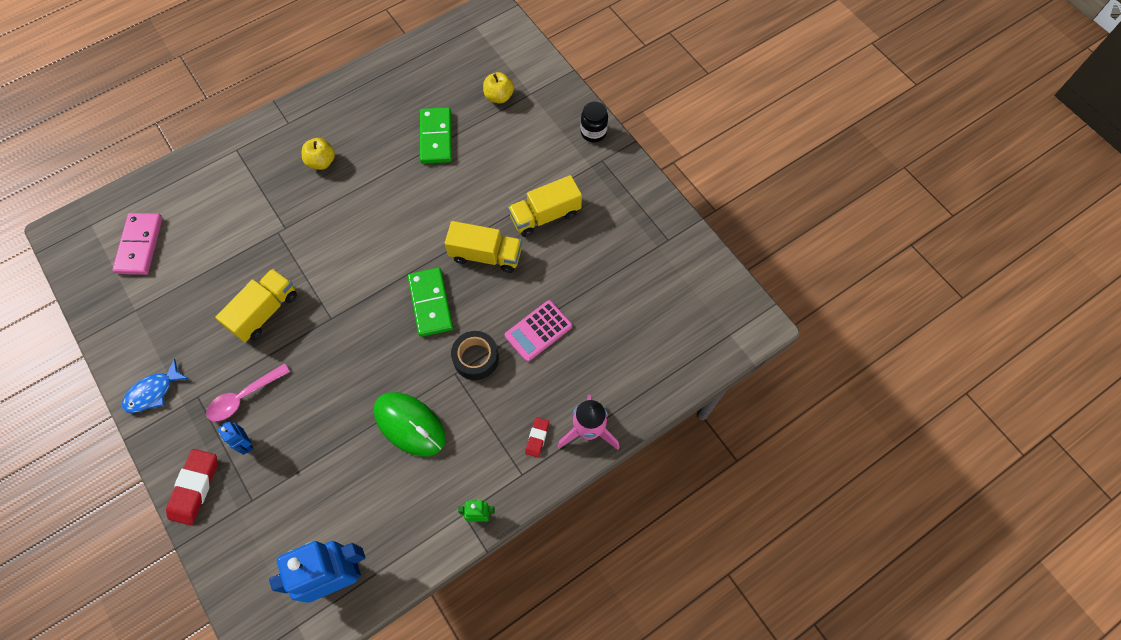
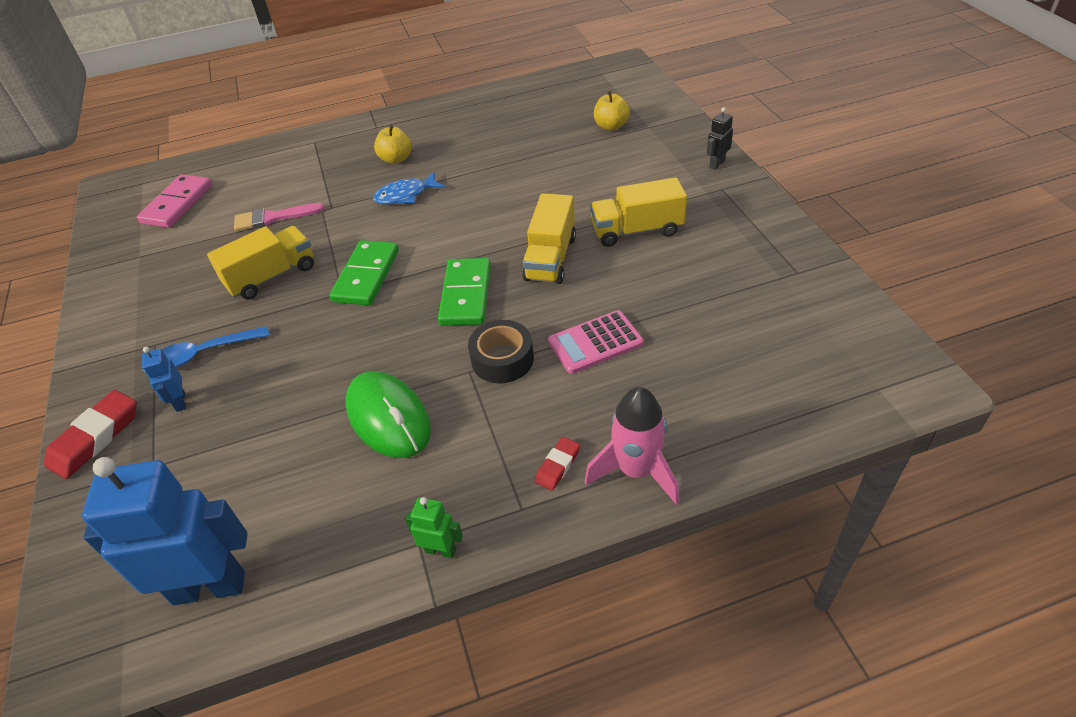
camera: 20 degrees right, 20 degrees down
(153, 392) = (110, 332): blue fish -> blue fish (405, 195)
(237, 248) = (273, 218): none -> pink brush
(243, 397) = (204, 353): pink spoon -> blue spoon
(436, 137) = (529, 151): green domino -> green domino (366, 276)
(485, 255) = (550, 258): yellow truck -> yellow truck turned 75 degrees clockwise
(593, 132) = (716, 164): black jar -> black robot

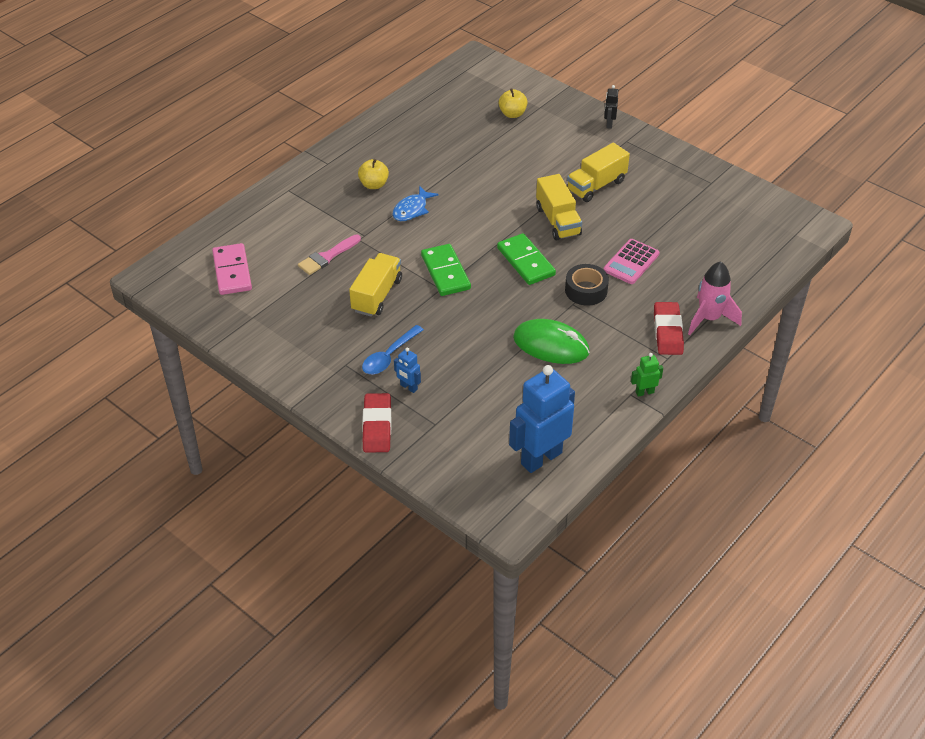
camera: 35 degrees left, 0 degrees up
(557, 466) = (667, 332): red eraser -> red eraser, size x1.83

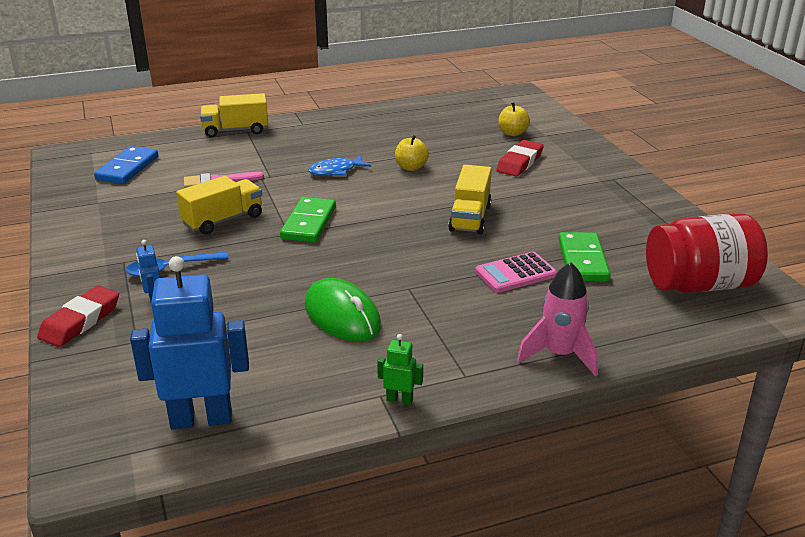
camera: 30 degrees right, 15 degrees down
(232, 271) = (128, 168): pink domino -> blue domino
(374, 184) = (324, 146): yellow apple -> yellow apple (411, 167)
(526, 261) = (399, 239): green domino -> green domino (583, 260)
(586, 290) = (436, 281): black tape -> none
(596, 186) = (543, 202): yellow truck -> yellow truck (236, 130)
(609, 124) = (606, 162): black robot -> none
(667, 332) = (493, 350): red eraser -> red eraser (519, 162)
(750, 226) = (699, 285): none -> red jar

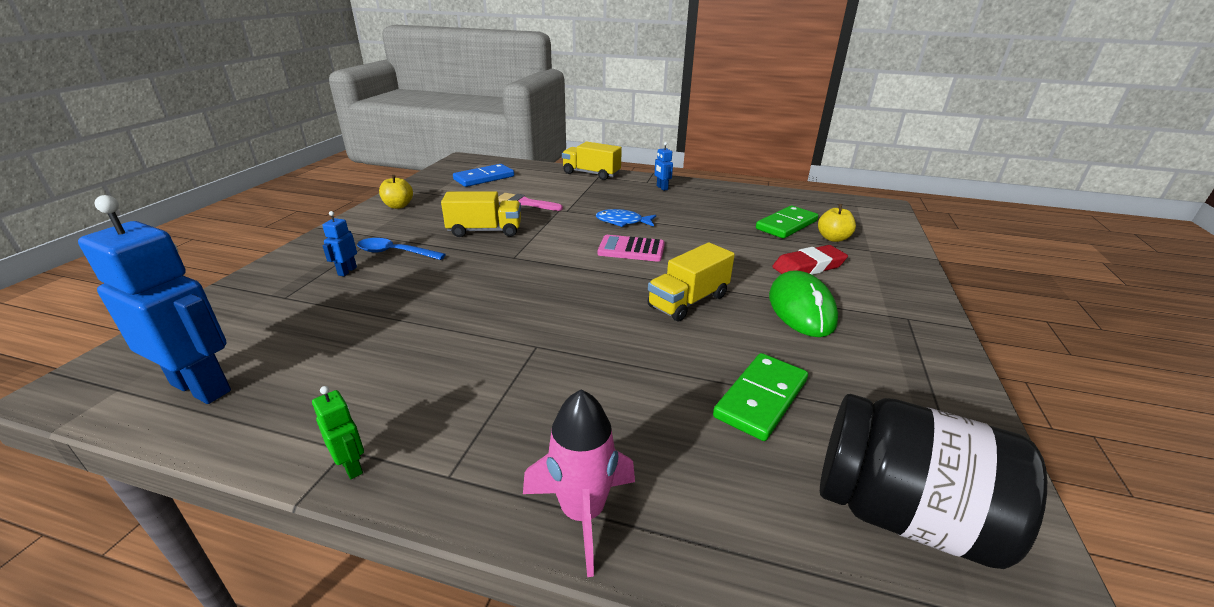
camera: 35 degrees right, 0 degrees up
(80, 321) = (284, 267): red eraser -> none
(309, 223) = (541, 254): green domino -> green domino (786, 225)
(325, 126) = (662, 188): none -> blue robot
(342, 316) = (443, 346): green mouse -> green mouse (801, 309)
(411, 167) = (691, 238): yellow apple -> yellow apple (398, 206)
(515, 273) = (661, 379): pink calculator -> pink calculator (631, 249)
(699, 285) = (902, 514): red jar -> black jar

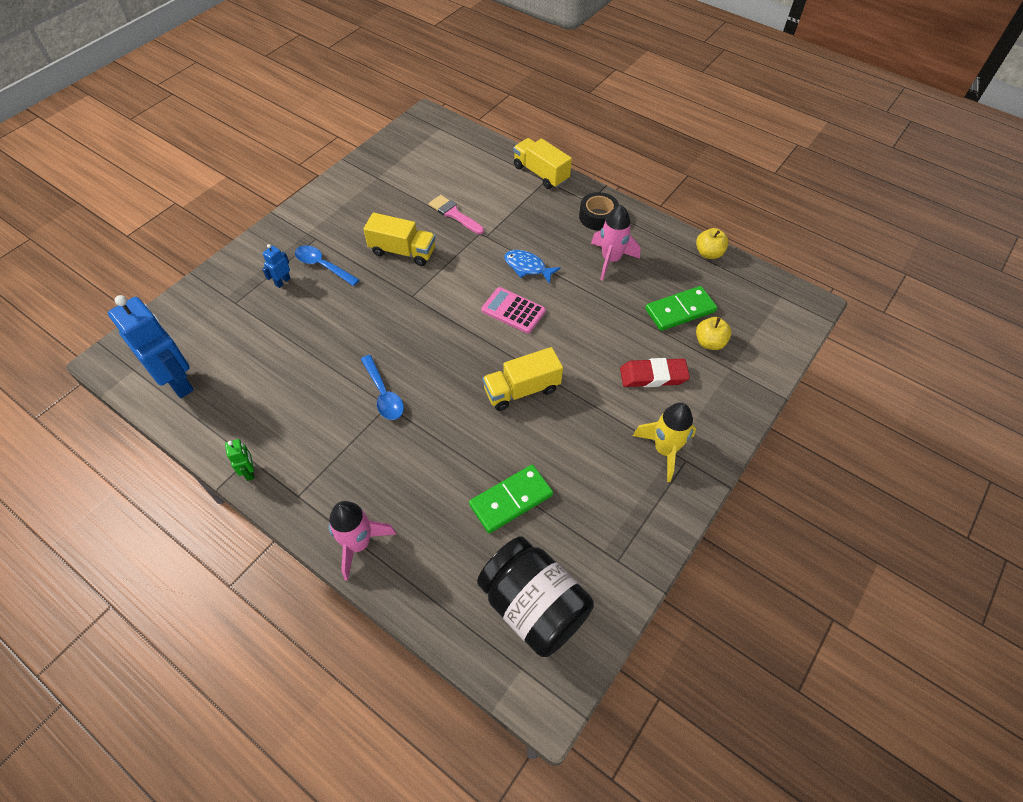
camera: 20 degrees right, 25 degrees up
(398, 206) = (343, 193): yellow apple -> yellow apple (708, 253)
(484, 178) = (433, 159): blue domino -> none
(525, 337) = (383, 394): none -> blue spoon
(662, 188) = (598, 217): blue robot -> black tape
(696, 207) = (611, 260): none -> pink rocket
(801, 309) = (606, 424): green mouse -> none
(879, 315) = (664, 450): none -> yellow rocket

